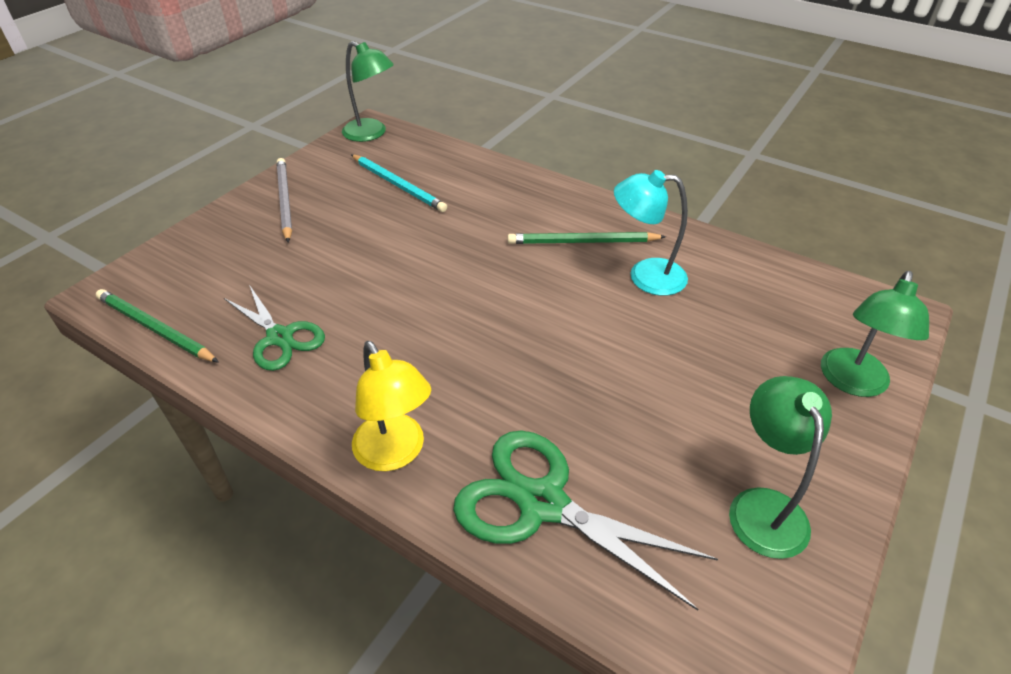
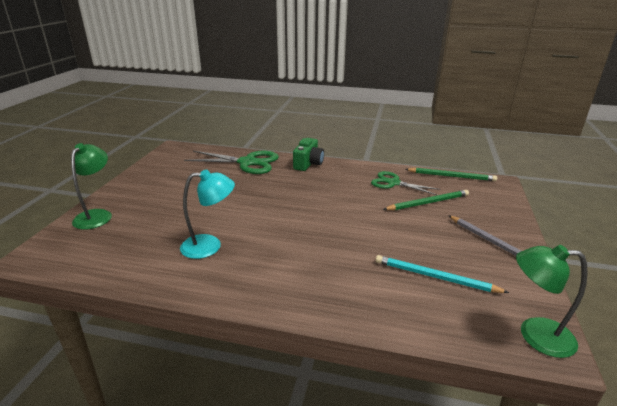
camera: 160 degrees right, 15 degrees down
(395, 453) = (308, 164): yellow lamp -> green camera
(582, 242) = (259, 260): green pencil -> green pencil (428, 202)
(763, 506) = (163, 174): green lamp -> none

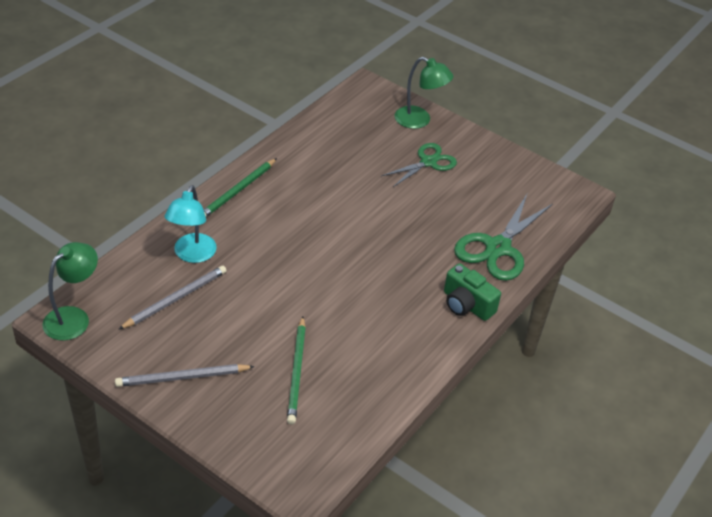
camera: 110 degrees right, 15 degrees up
(210, 246) = (321, 177): turquoise lamp -> turquoise lamp (192, 255)
(393, 183) = (364, 366): green scissors -> green scissors (428, 162)
(435, 277) = (176, 299): turquoise pencil -> grey pencil
(451, 176) = (348, 444): green pencil -> green pencil (238, 191)

